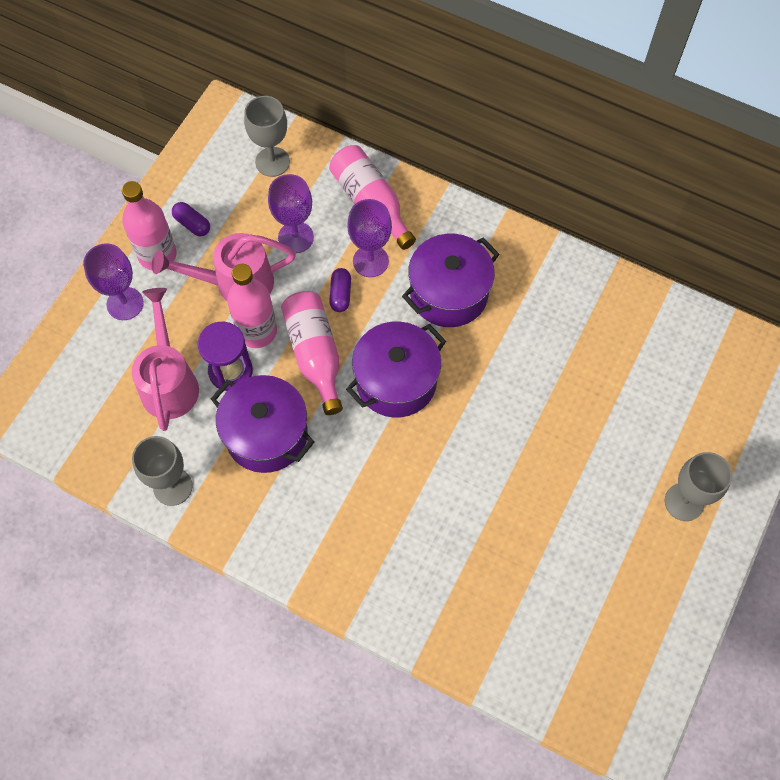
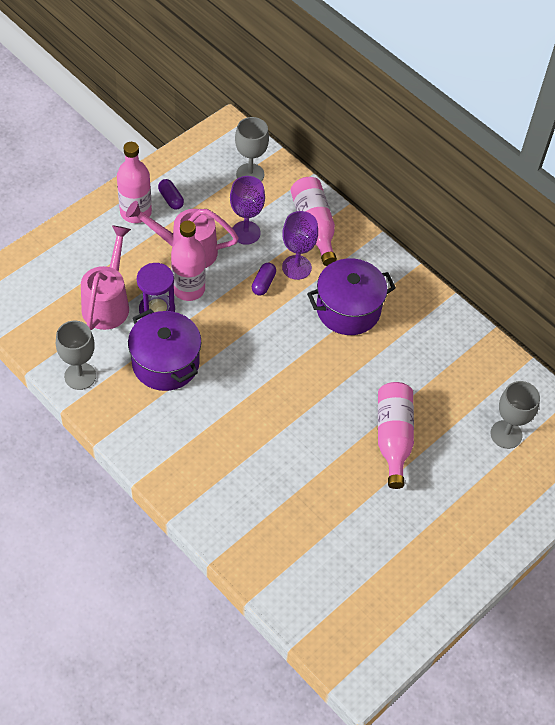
camera: 15 degrees right, 10 degrees down
(125, 303) = (97, 238): purple goblet -> none
(315, 354) = (226, 319): pink bottle -> pink bottle (393, 438)
(396, 381) = (281, 358): purple pot -> none
(684, 502) = (473, 519): grey goblet -> grey goblet (506, 434)

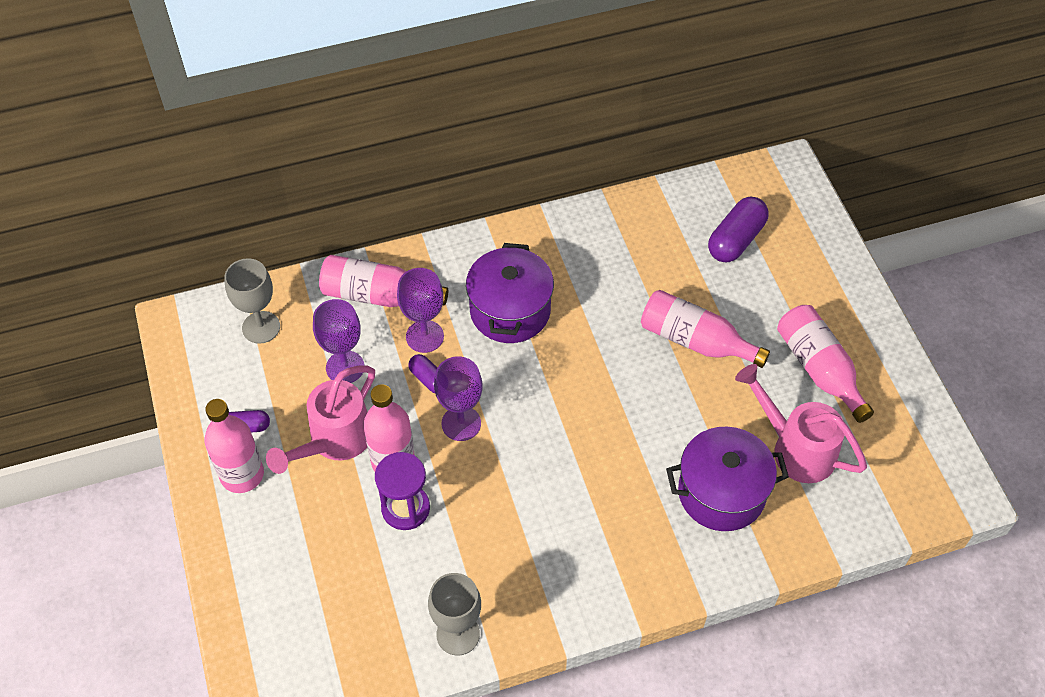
camera: 60 degrees left, 0 degrees up
(108, 303) = (364, 560): pink watering can -> pink watering can (796, 448)
(165, 363) = (488, 529): purple pot -> purple pot (721, 493)
(239, 316) = (461, 423): none -> purple goblet
(417, 533) = (819, 369): none -> pink bottle
(506, 434) = (736, 240): grey goblet -> purple capsule

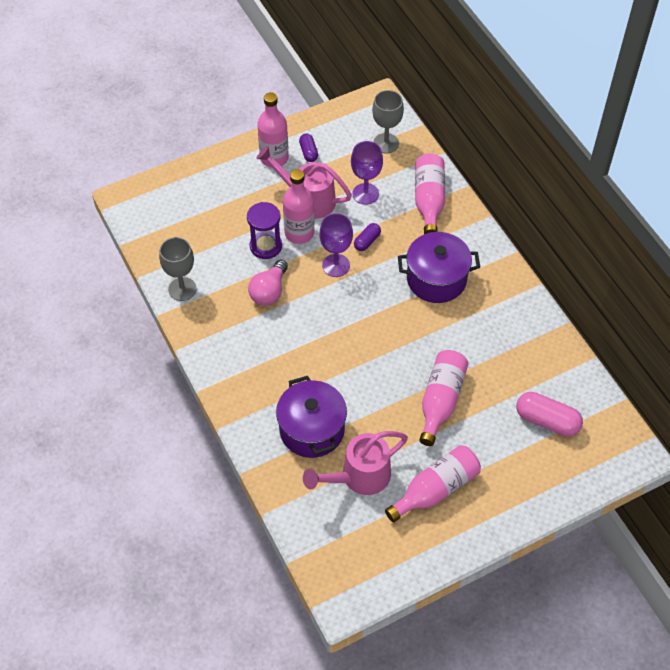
camera: 80 degrees right, 0 degrees up
(424, 336) = (401, 233): purple goblet -> none
(487, 514) = (269, 291): none -> pink light bulb
(736, 240) = (547, 420): purple capsule -> pink capsule
(796, 448) = (359, 477): pink watering can -> pink watering can turned 150 degrees counterclockwise

